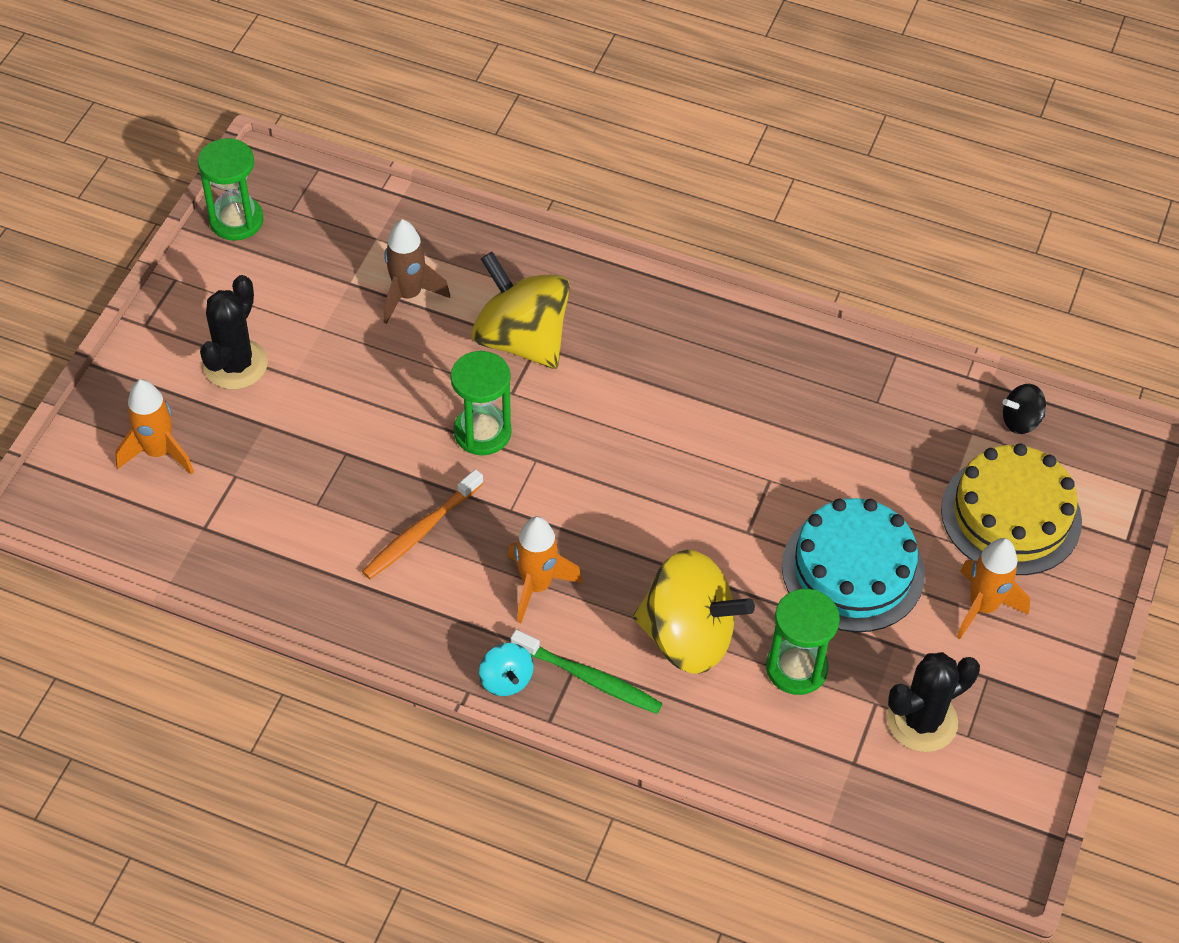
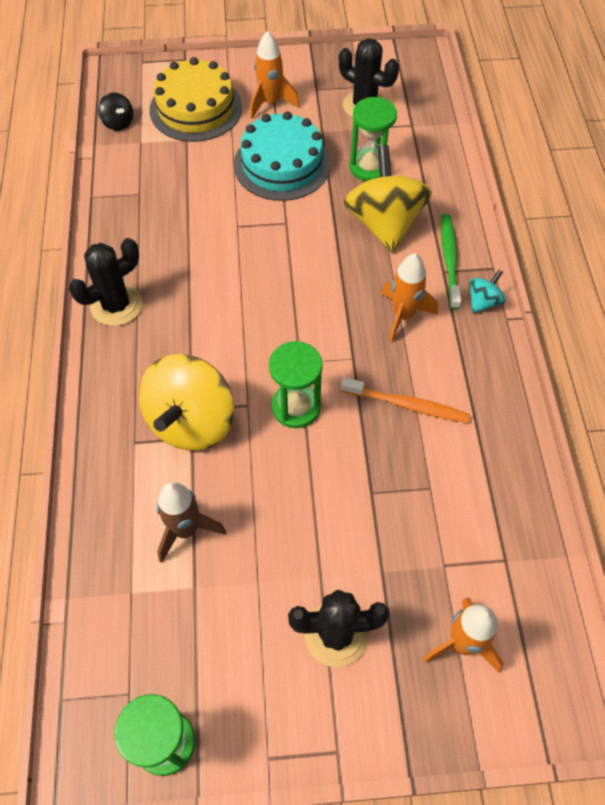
camera: 115 degrees left, 5 degrees up
(711, 326) = (116, 305): none -> black cactus

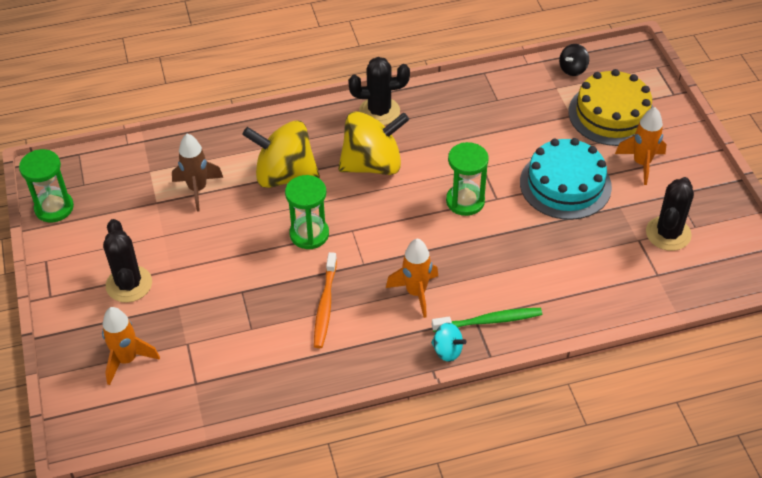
camera: 80 degrees right, 10 degrees down
(116, 305) = (379, 111): black cactus -> black cactus turned 45 degrees counterclockwise
(369, 167) = (586, 248): green hourglass -> green hourglass (465, 201)
(384, 223) = (518, 267): yellow spinning top -> yellow spinning top (372, 164)

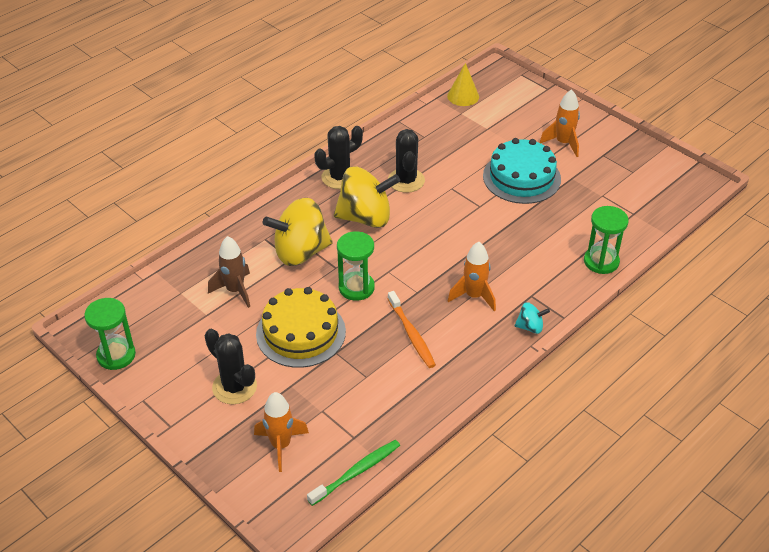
camera: 30 degrees left, 5 degrees down
(372, 164) = (365, 217): yellow spinning top -> yellow spinning top turned 45 degrees clockwise
(465, 201) = (458, 217): green hourglass -> green hourglass (601, 261)
(489, 321) = (543, 293): green toothbrush -> green toothbrush (356, 472)
(572, 69) = (463, 96): black spinning top -> yellow cone
(611, 114) = (515, 117): yellow cake -> yellow cake (301, 332)
(668, 234) = (619, 183): black cactus -> black cactus (406, 180)

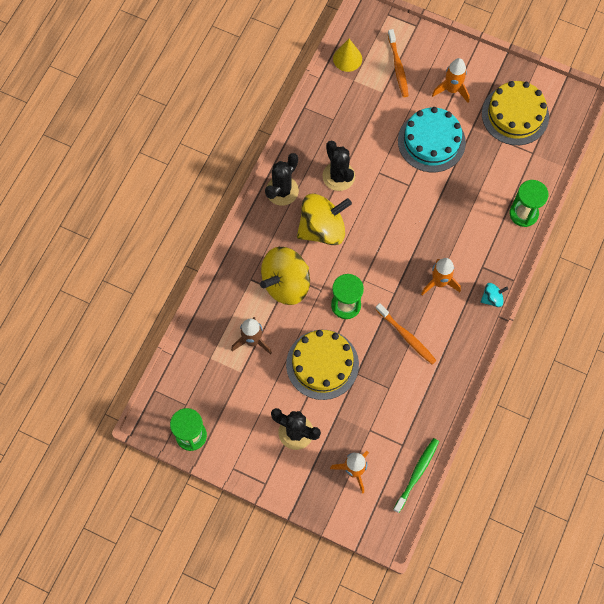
camera: 20 degrees left, 25 degrees up
(513, 113) = (398, 67): none -> orange toothbrush
(625, 178) = (515, 115): none -> yellow cake

